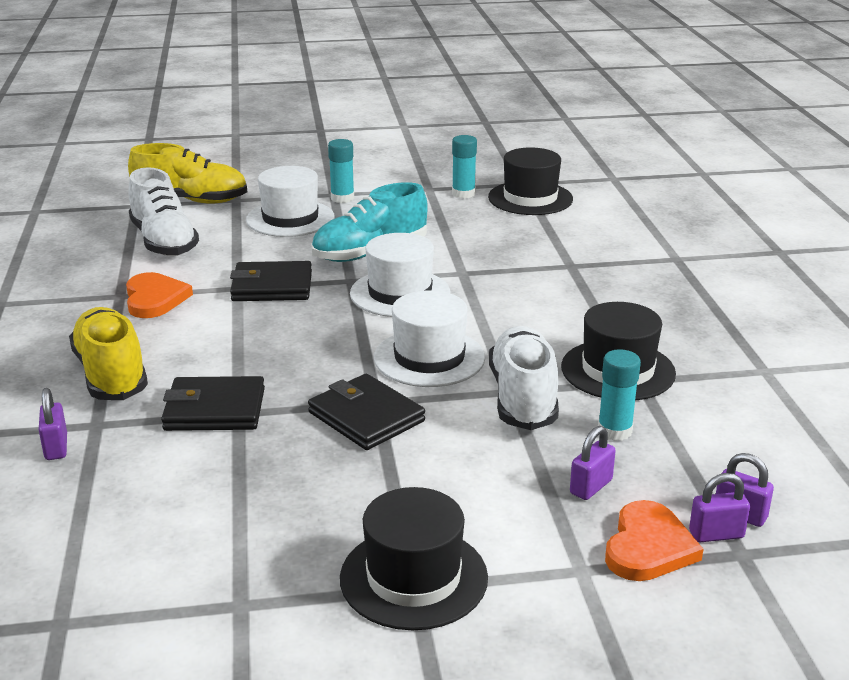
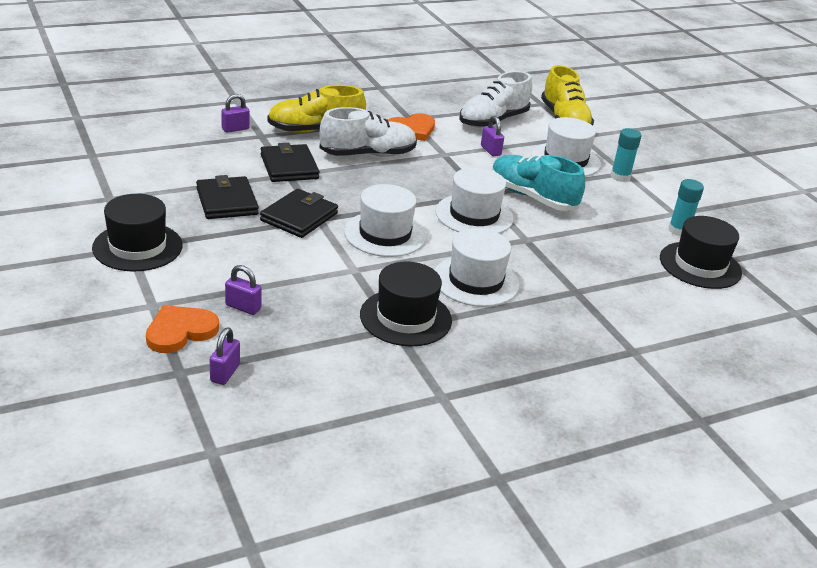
camera: 70 degrees right, 5 degrees up
(111, 374) = (315, 131): yellow shoe -> yellow shoe turned 150 degrees counterclockwise
(272, 286) = (453, 166): black wallet -> black wallet (226, 201)
(523, 397) = (347, 275): white shoe -> white shoe (368, 154)
(545, 316) = (475, 281): none -> white hat
(614, 431) = (317, 316): turquoise glue stick -> none
(648, 547) = (180, 331): orange heart -> orange heart turned 135 degrees clockwise
(716, 534) = (199, 361): purple padlock -> purple padlock (490, 150)

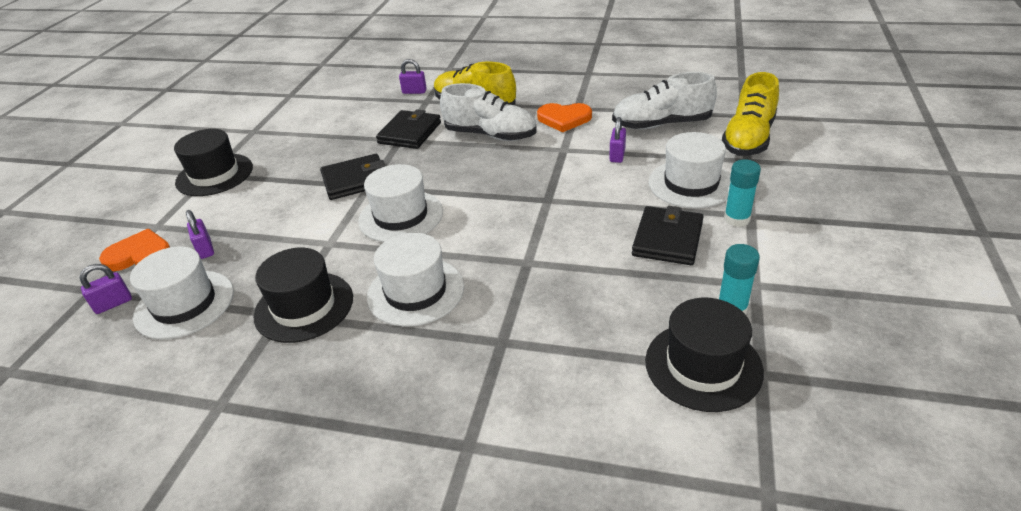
camera: 45 degrees right, 5 degrees up
(226, 201) = (322, 153): black wallet -> black wallet (667, 239)
(474, 215) = (508, 220): white hat -> white hat (184, 304)
(532, 197) = (596, 216): turquoise shoe -> none

